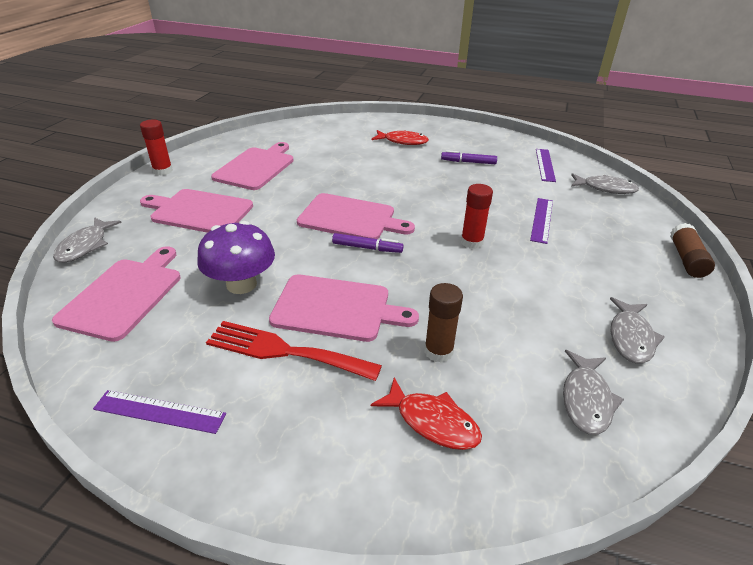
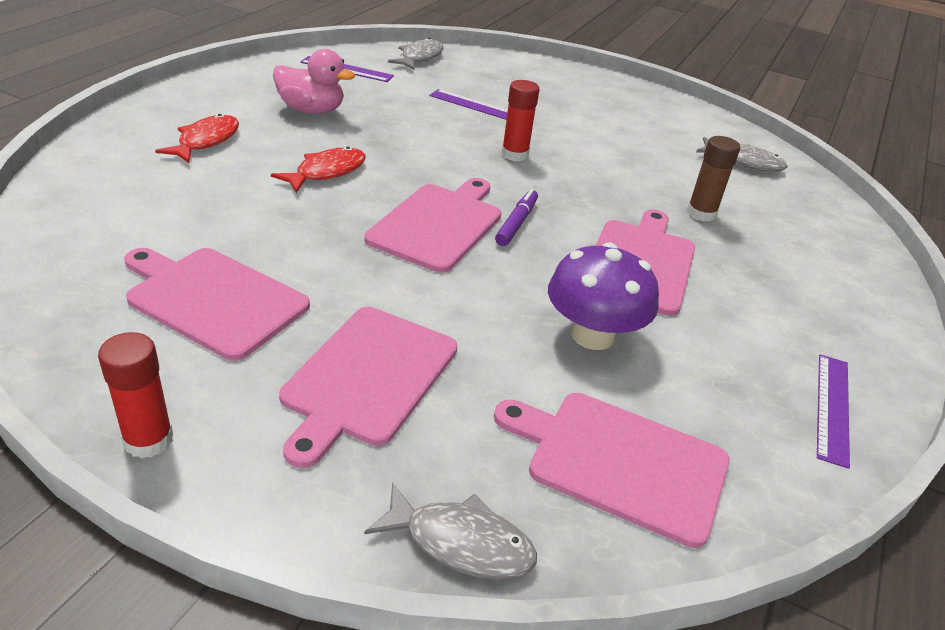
camera: 85 degrees left, 0 degrees up
(284, 351) = (718, 308): red fork -> none
(432, 422) = (789, 234): red fish -> red fish (326, 172)
(468, 162) = (311, 110): purple marker -> pink duck
(630, 337) = (668, 123): grey fish -> none
(686, 259) = (559, 67): brown glue stick -> none

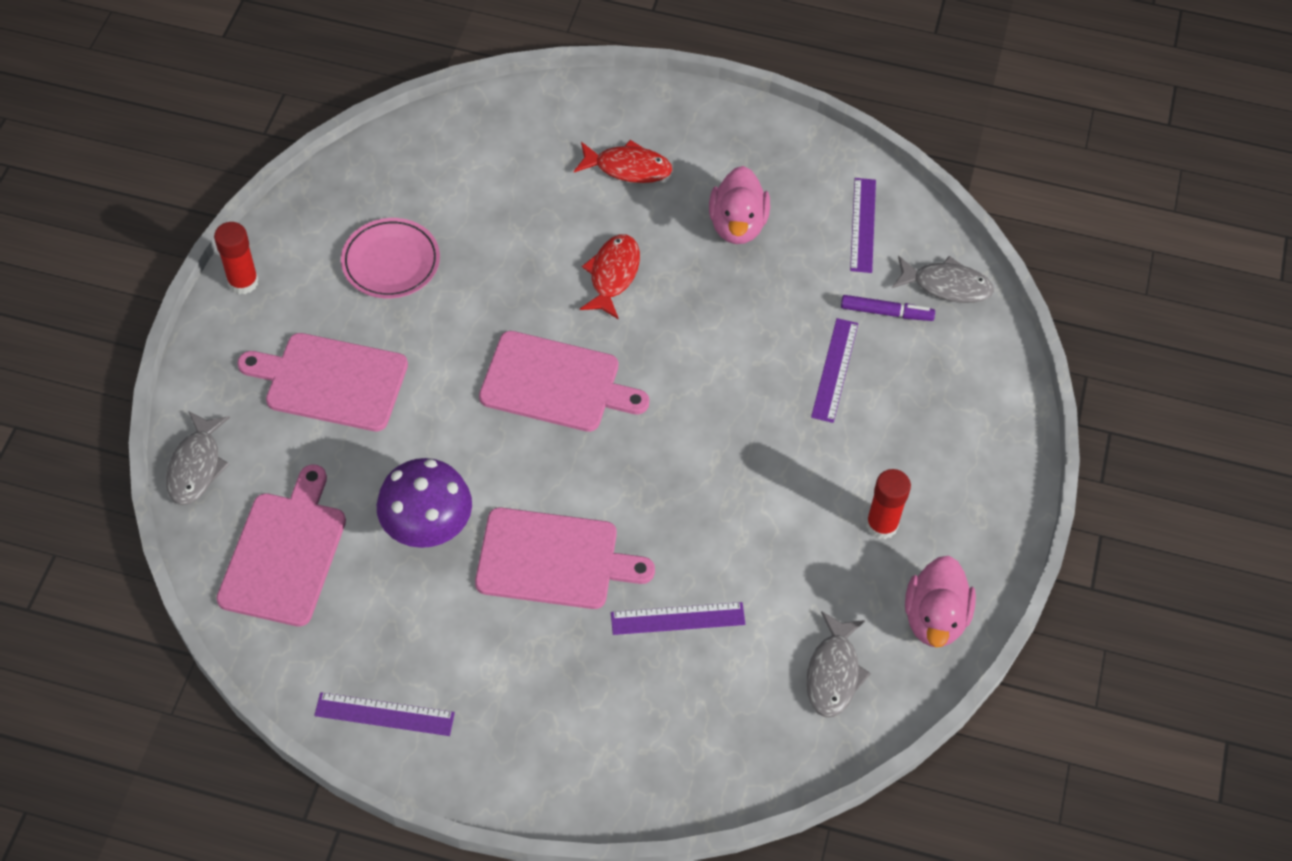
camera: 80 degrees right, 20 degrees up
(213, 299) = (391, 262): pink cutting board -> pink plate
(326, 172) = (613, 275): red fish -> red fish turned 105 degrees counterclockwise
(514, 154) = (729, 425): red glue stick -> red glue stick (881, 525)
(517, 223) = (584, 447): purple marker -> purple marker (886, 313)
(695, 119) = (935, 618): none -> pink duck
(701, 213) = (677, 618): brown glue stick -> purple ruler

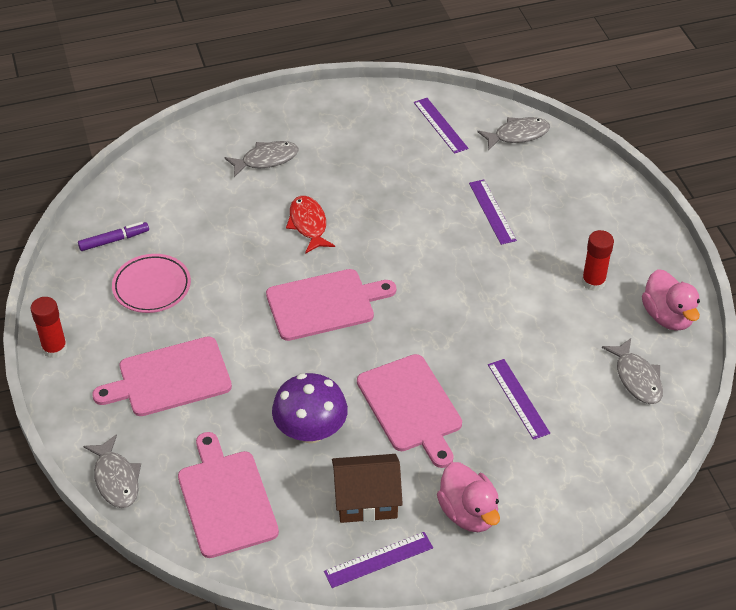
camera: 30 degrees left, 10 degrees down
(423, 640) = (366, 500): none -> brown house
(553, 559) = (411, 407): pink cutting board -> pink cutting board turned 90 degrees clockwise
(628, 168) = (266, 160): red fish -> grey fish
(677, 618) = (518, 398): purple ruler -> purple ruler turned 75 degrees counterclockwise
(737, 225) = (363, 160): pink duck -> pink duck (468, 513)
(886, 313) = (495, 166): purple marker -> purple marker (114, 240)

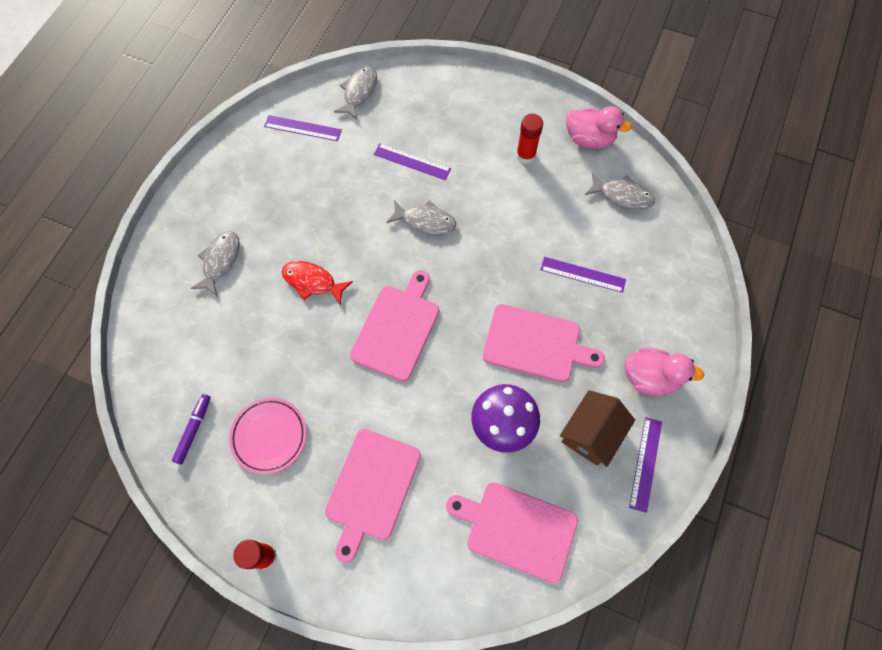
camera: 50 degrees left, 20 degrees up
(116, 479) = (434, 598): grey fish -> grey fish (425, 221)

